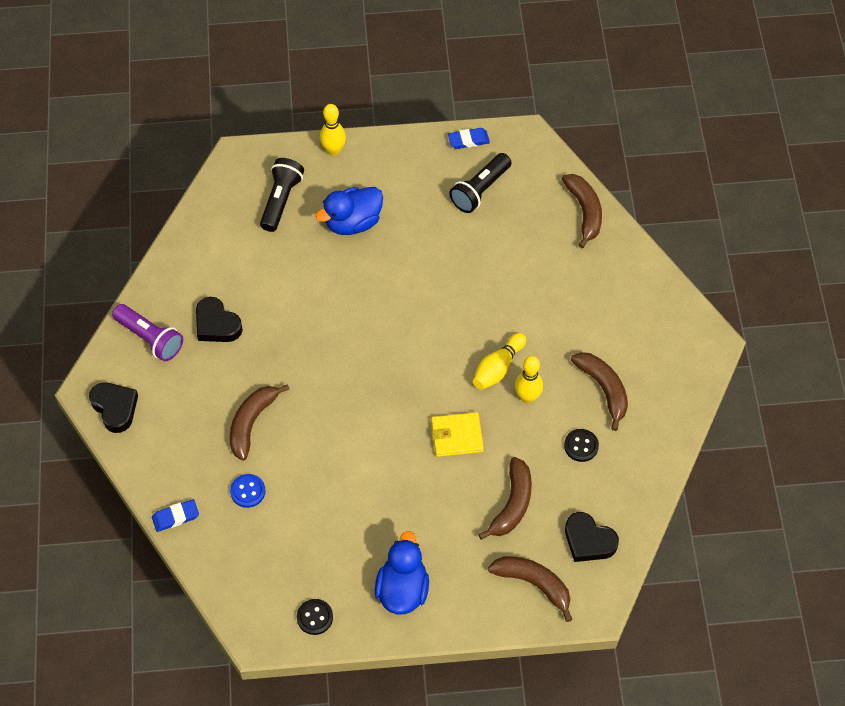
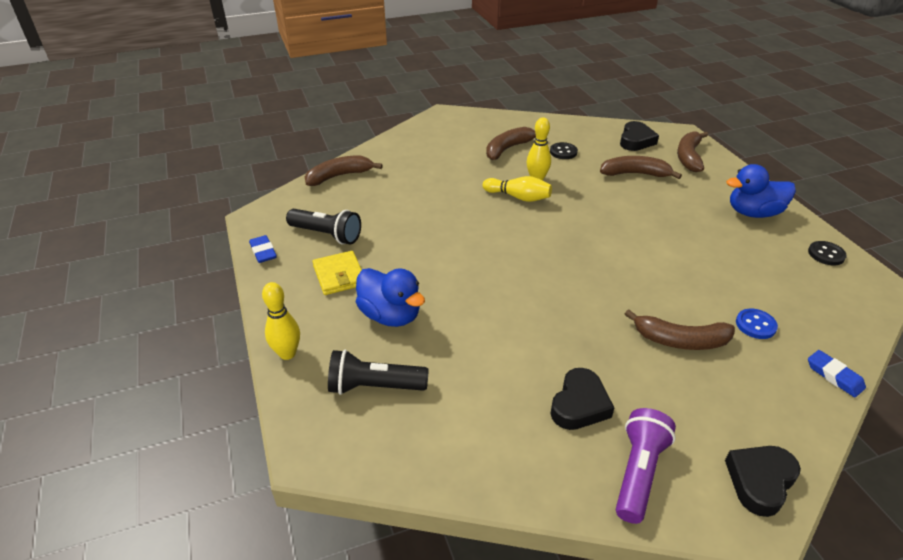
camera: 105 degrees left, 20 degrees down
(457, 436) = (597, 208): yellow wallet -> yellow wallet (339, 275)

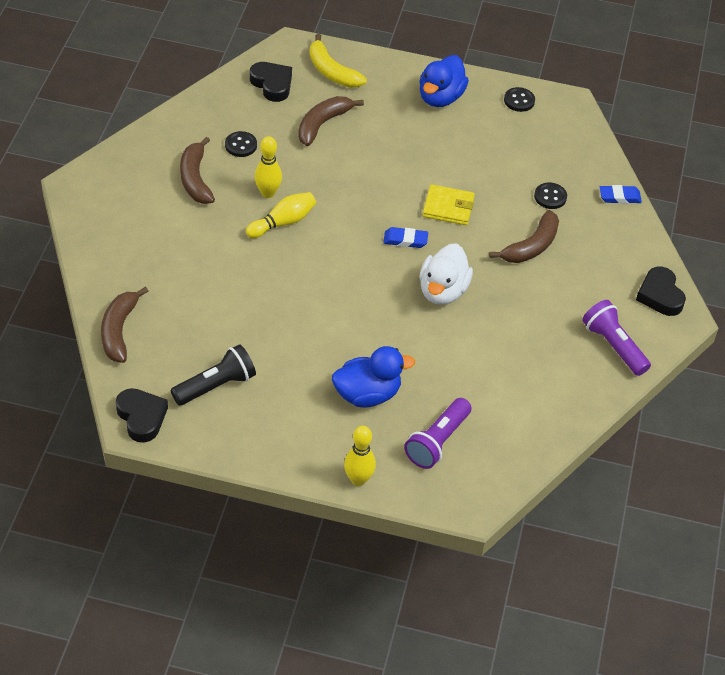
camera: 60 degrees left, 10 degrees up
(263, 252) = (201, 443): blue eraser -> blue eraser (405, 240)
(339, 275) = (286, 403): yellow wallet -> yellow wallet (448, 207)
(374, 386) = (437, 441): black flashlight -> purple flashlight
(555, 307) = (443, 291): none -> white duck
(579, 404) = (542, 339): black heart -> black heart (141, 417)
(689, 157) = (332, 71): brown banana -> yellow banana
(755, 325) = (550, 197): blue button -> black button

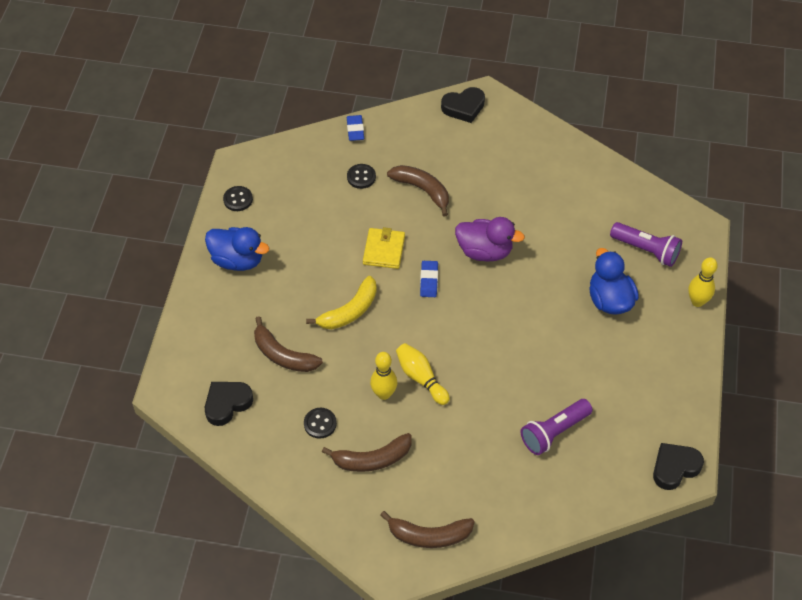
camera: 90 degrees left, 5 degrees up
(119, 330) = (580, 500): brown banana -> brown banana (429, 535)
(216, 386) = (626, 413): black flashlight -> none
(332, 71) = (205, 352): yellow banana -> yellow banana (349, 311)
(443, 291) = (484, 251): white duck -> purple duck
(614, 346) = (523, 138): purple flashlight -> purple flashlight (554, 432)

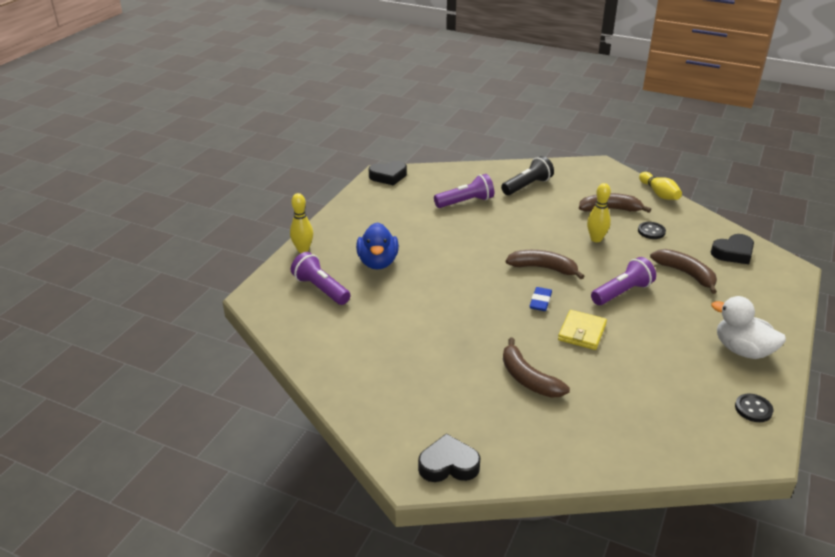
camera: 165 degrees left, 20 degrees down
(237, 260) = (742, 350): blue duck -> white duck
(349, 311) = (622, 292): yellow banana -> purple flashlight
(355, 130) = (602, 464): blue eraser -> none
(361, 177) = (599, 405): black button -> none
(421, 378) = (562, 243): yellow bowling pin -> yellow bowling pin (659, 194)
(429, 535) = (573, 174): brown banana -> brown banana (543, 268)
(484, 251) = (477, 314): purple duck -> none
(486, 489) = (527, 186): none -> black flashlight

